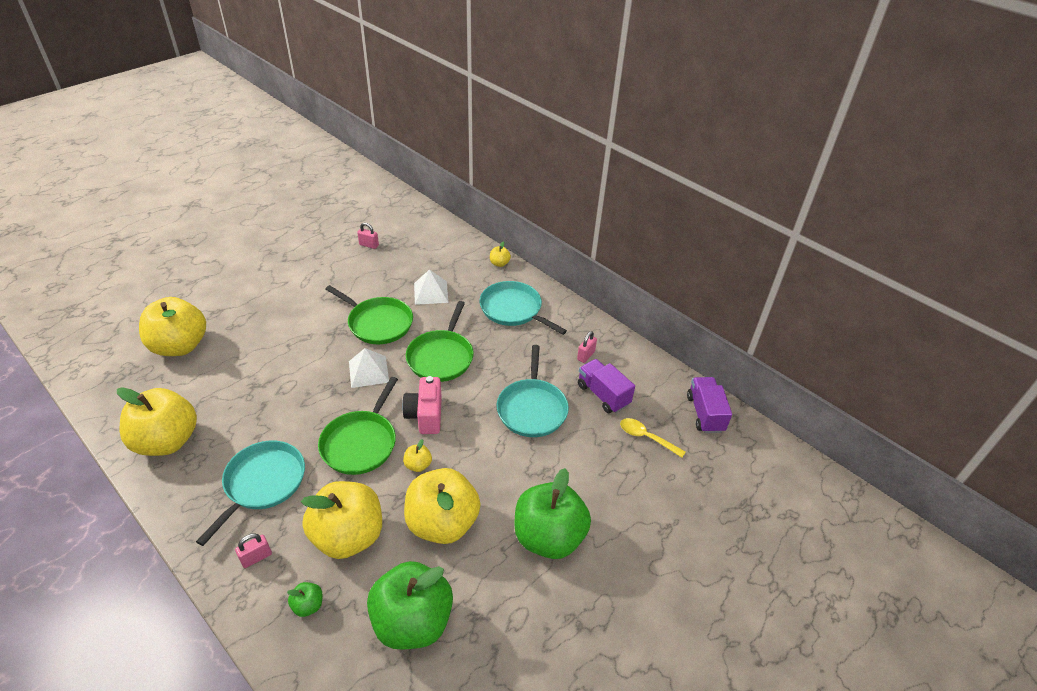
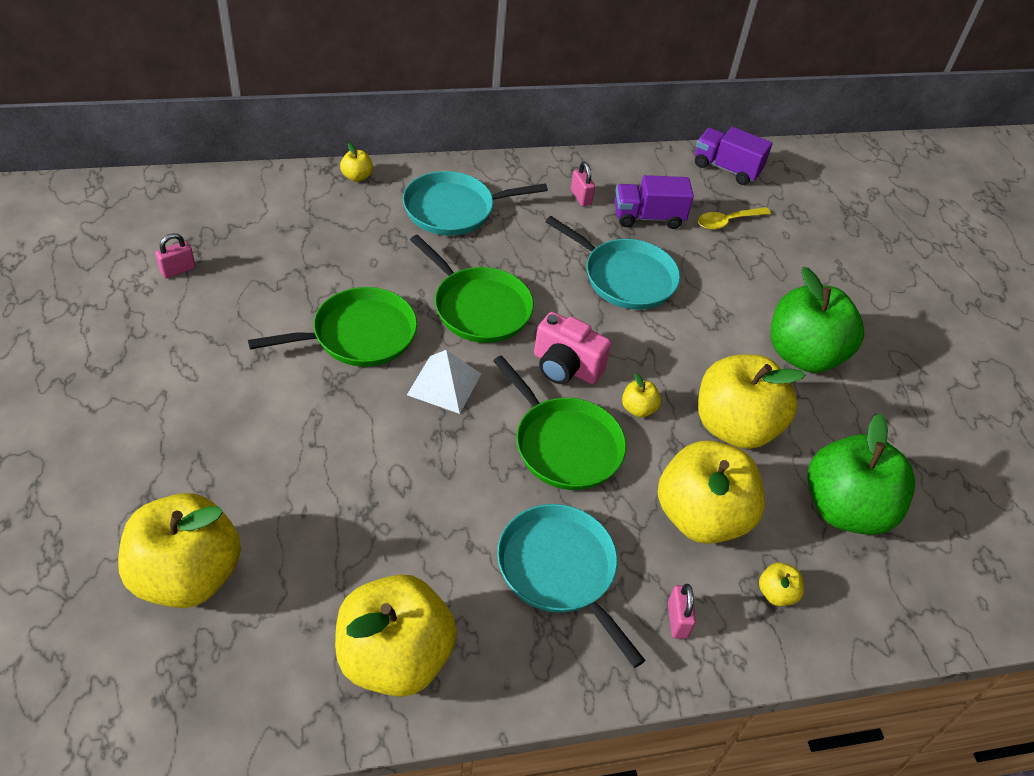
camera: 60 degrees left, 5 degrees up
(308, 605) = (776, 593): green apple -> yellow apple
(431, 292) = (349, 260): white pyramid -> none

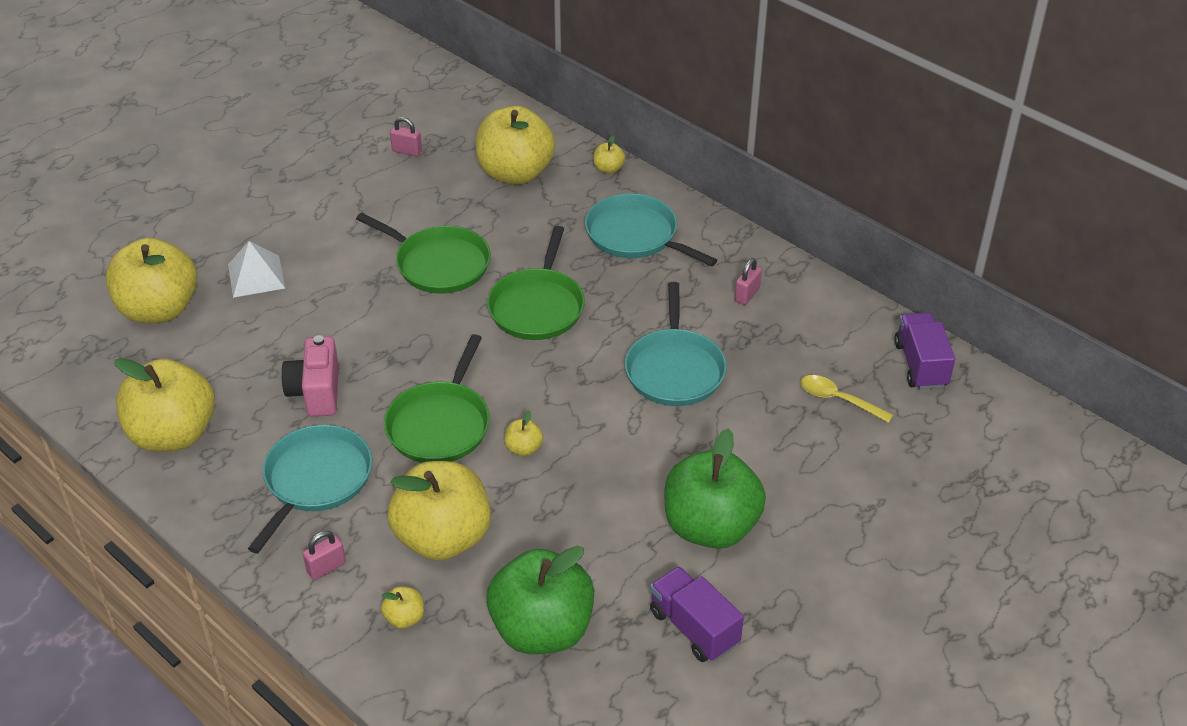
camera: 60 degrees right, 5 degrees down
(444, 384) = (436, 331): white pyramid -> white pyramid (256, 276)
(565, 367) = (525, 385): pink camera -> pink camera (316, 392)
(648, 217) = (774, 347): purple truck -> purple truck (693, 628)
(734, 427) = (566, 517): yellow apple -> yellow apple (515, 173)

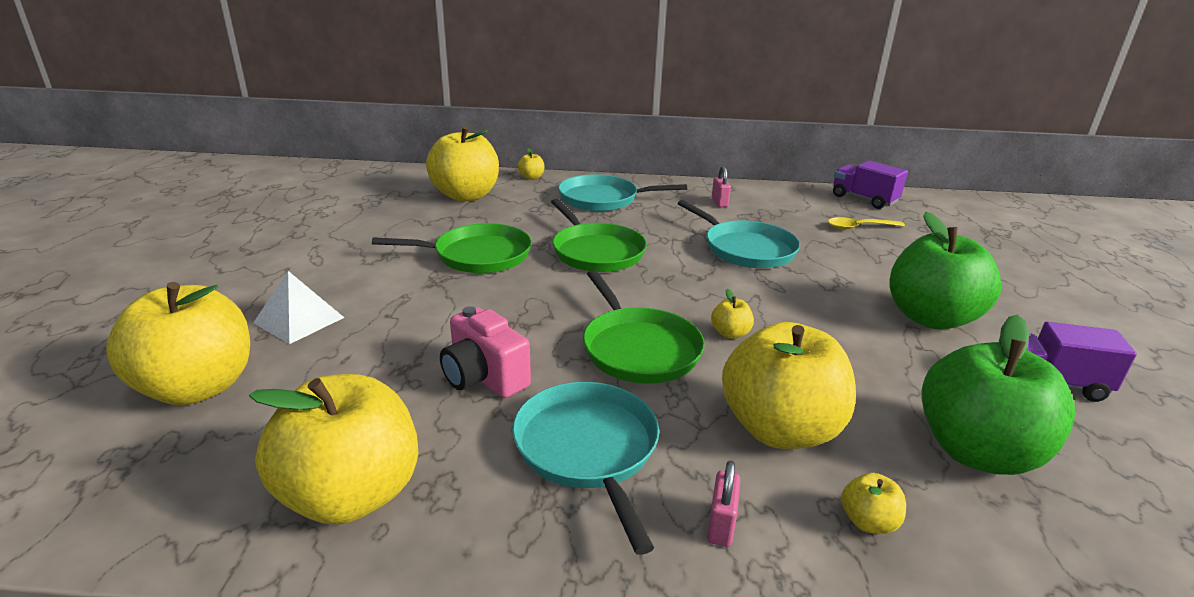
camera: 40 degrees left, 15 degrees down
(407, 151) = (356, 208): pink padlock -> none

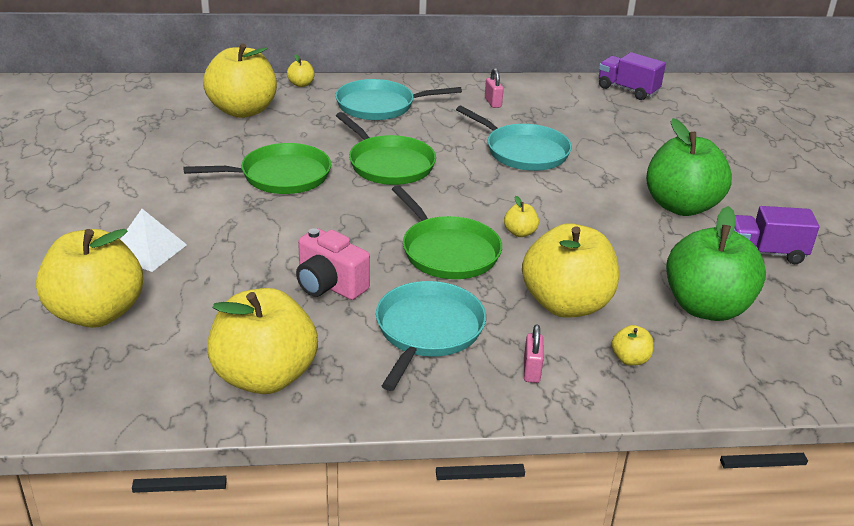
camera: 10 degrees left, 5 degrees up
(588, 449) = (427, 331): turquoise pan -> turquoise pan turned 45 degrees clockwise
(859, 227) = (623, 122): yellow spoon -> none

